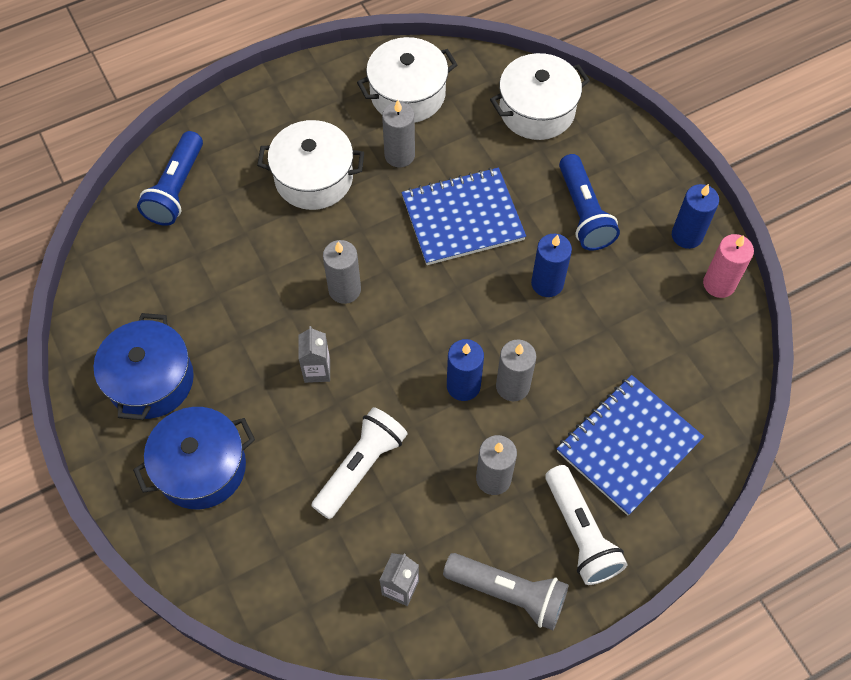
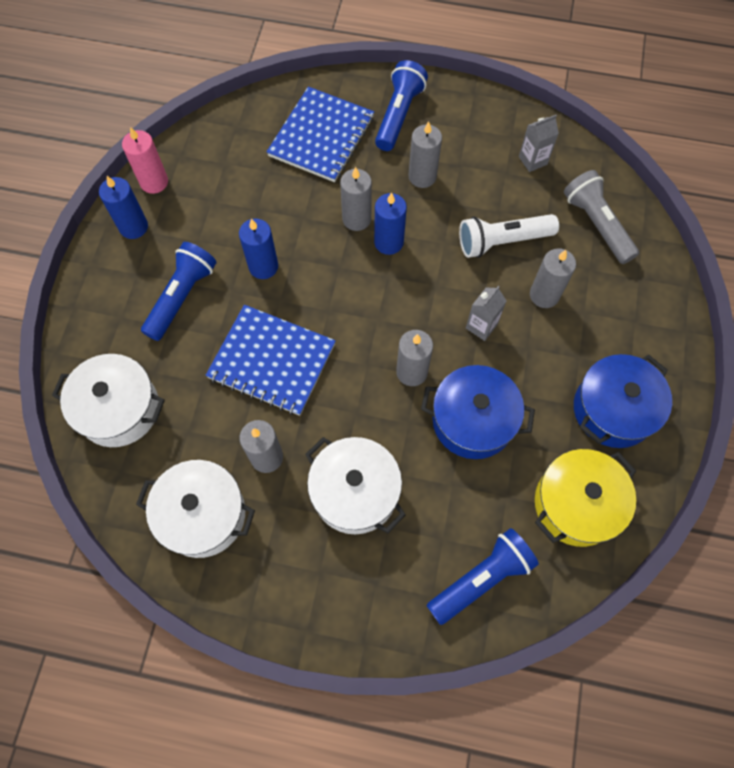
camera: 140 degrees left, 5 degrees up
(136, 285) = (576, 504): none -> yellow pot
(201, 467) = (614, 318): blue pot -> blue pot (473, 420)
(282, 442) = (544, 295): none -> grey candle
(508, 593) = (470, 116): grey flashlight -> grey flashlight (597, 224)
(580, 533) = (399, 115): white flashlight -> blue flashlight
(628, 445) = (321, 136): blue notebook -> blue notebook turned 60 degrees counterclockwise

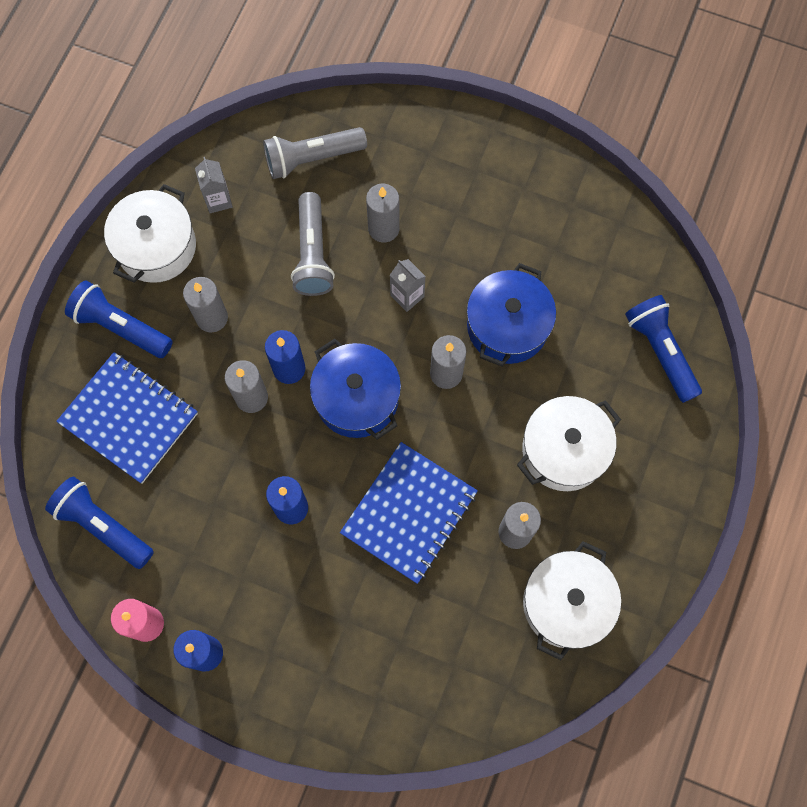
camera: 80 degrees left, 5 degrees up
(119, 409) = (437, 684): white pot -> white pot (156, 247)
(182, 297) = (312, 603): blue flashlight -> blue flashlight (103, 526)
(502, 241) = (312, 253): white flashlight -> grey flashlight
(576, 504) = (602, 253): yellow pot -> none
(613, 410) = (517, 198): blue pot -> blue pot (357, 398)

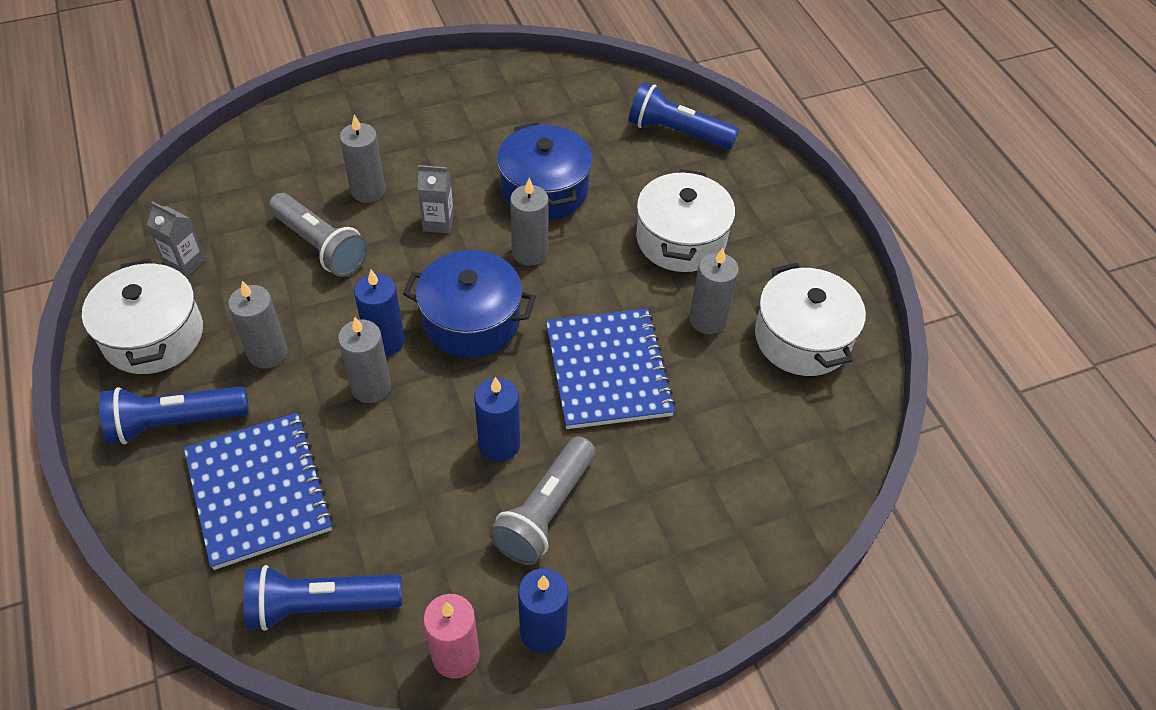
camera: 45 degrees left, 20 degrees down
(129, 418) = (258, 491): blue notebook -> blue notebook turned 75 degrees clockwise
(312, 158) = (250, 182): grey flashlight -> grey flashlight (545, 511)

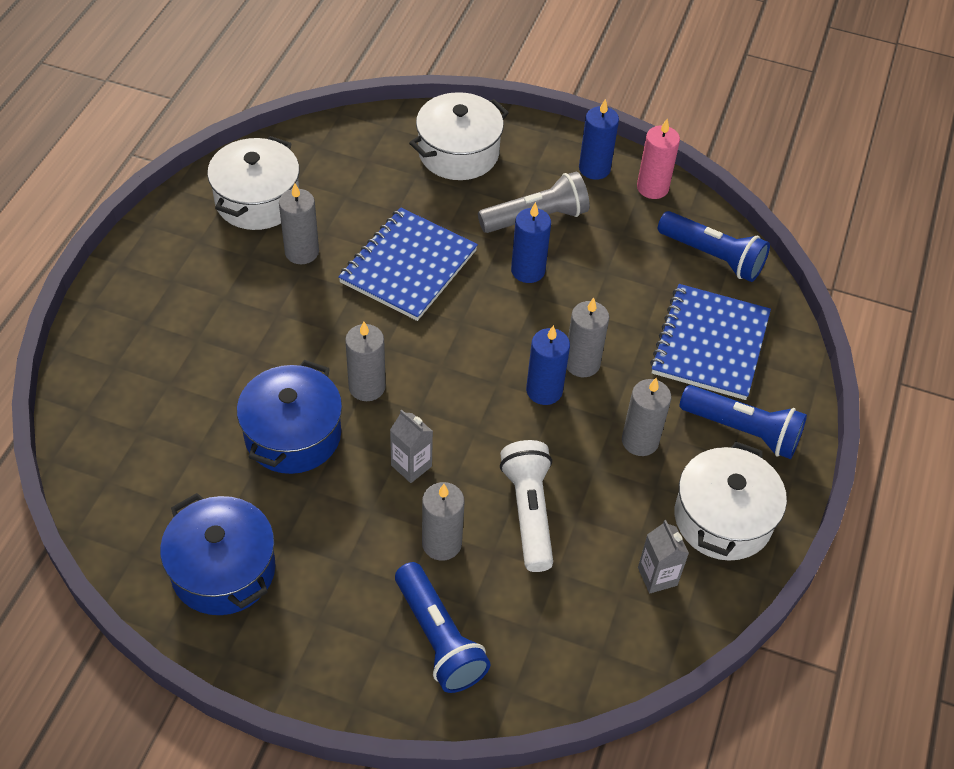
camera: 140 degrees left, 0 degrees up
(320, 246) = (529, 512): grey flashlight -> white flashlight
(471, 321) = (466, 363): blue pot -> blue pot (223, 570)
(677, 132) = (116, 410): blue flashlight -> blue flashlight (438, 638)
(681, 239) = (243, 318): white pot -> white pot (458, 153)

